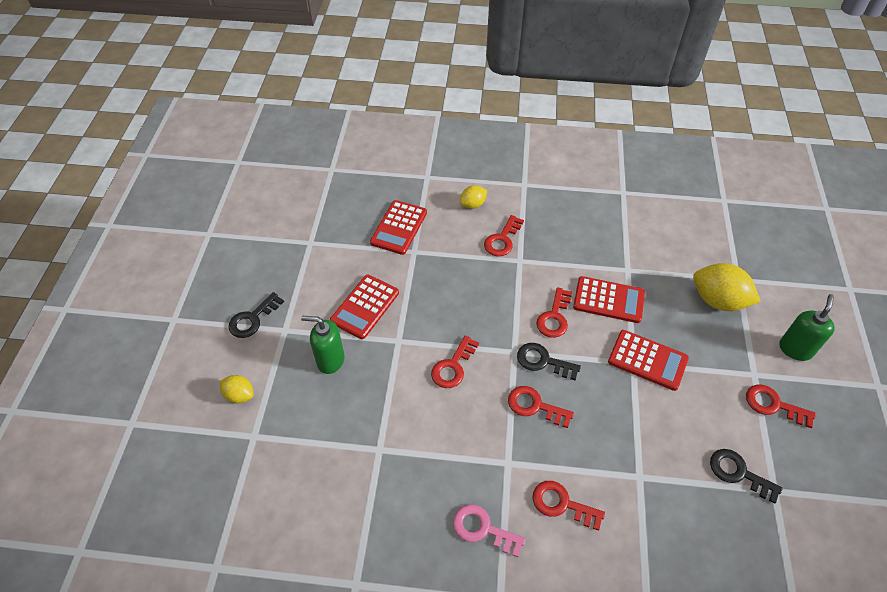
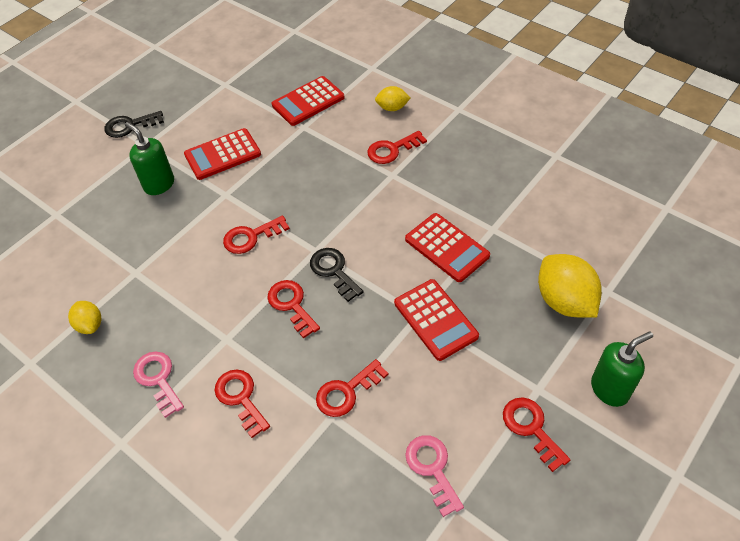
camera: 35 degrees right, 0 degrees up
(239, 395) = (72, 179): yellow lemon -> yellow lemon (90, 325)
(554, 317) = (379, 238): red key -> red key (346, 392)
(738, 473) = (432, 468): black key -> pink key

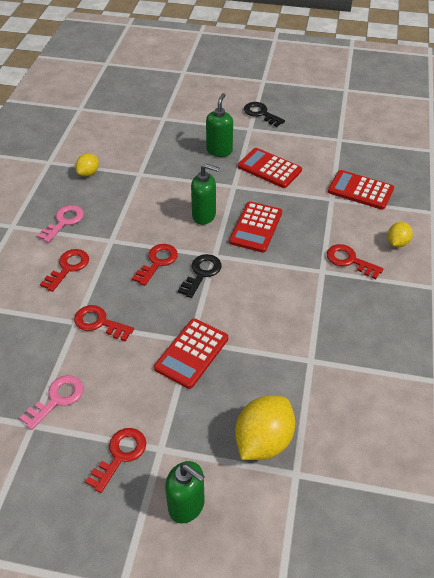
camera: 60 degrees right, 5 degrees down
(251, 237) = (204, 215): red key -> green soap dispenser
(392, 108) = (397, 243): yellow lemon -> yellow lemon turned 60 degrees clockwise
(447, 248) = (269, 335): red calculator -> red calculator (256, 227)

